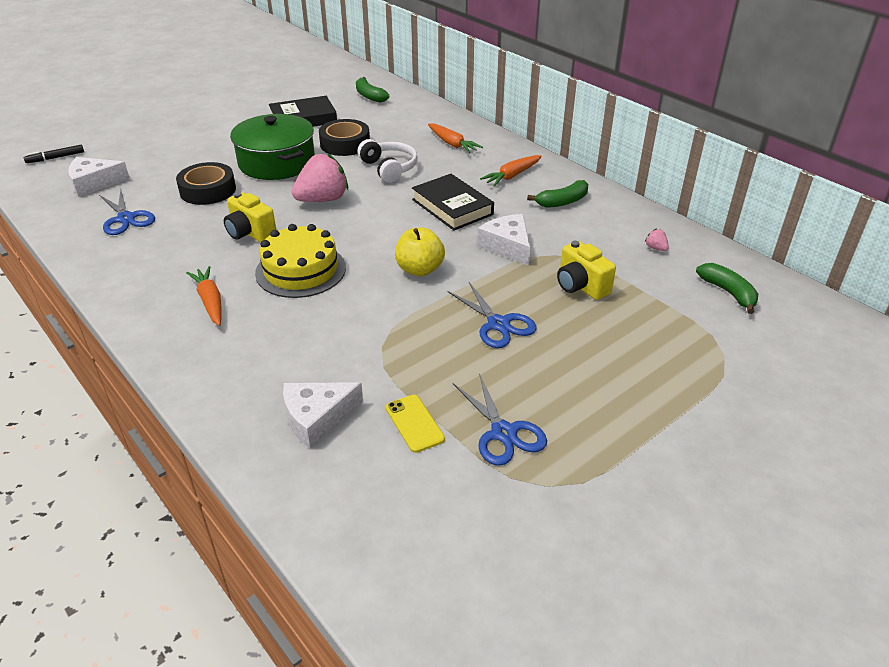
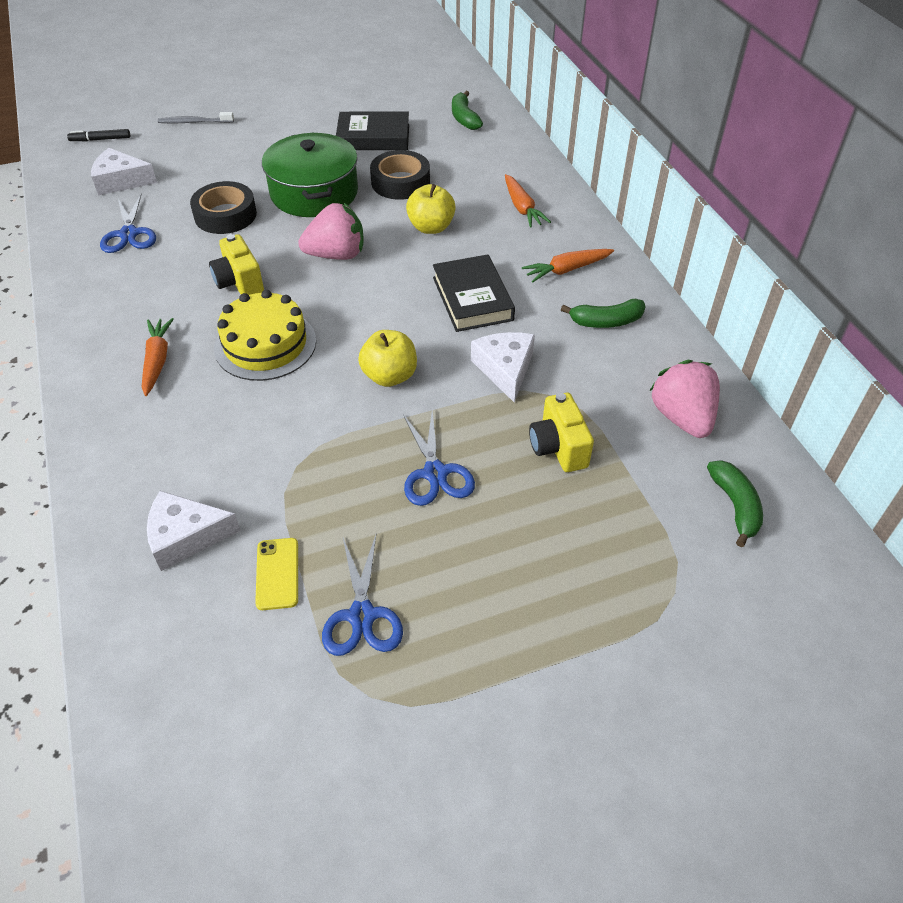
camera: 20 degrees right, 10 degrees up
(138, 132) = (194, 122): none -> grey toothbrush
(389, 168) = (431, 227): white headphones -> yellow apple
(655, 248) = (682, 417): pink strawberry -> pink strawberry, size x2.49

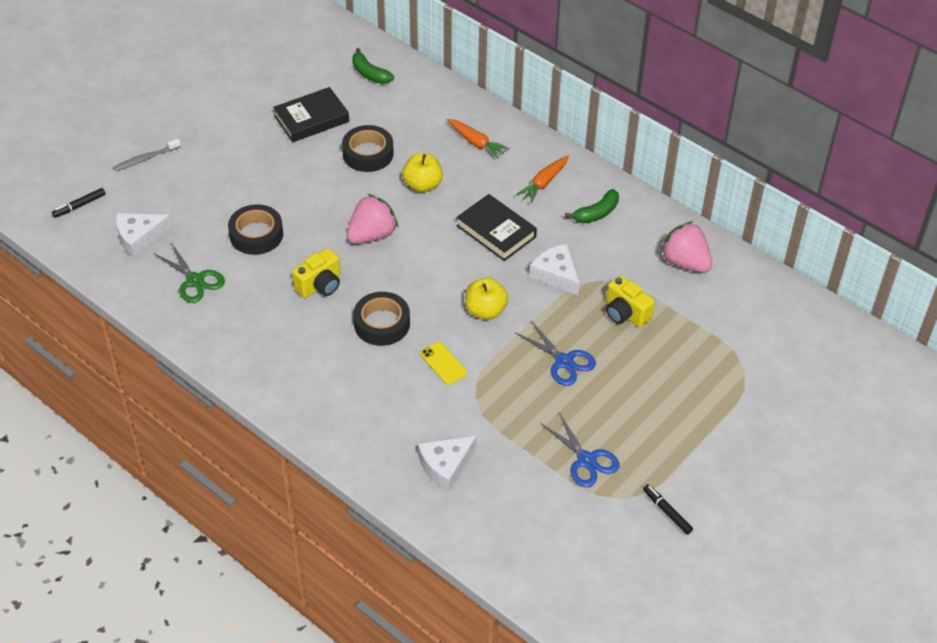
camera: 30 degrees left, 0 degrees up
(129, 234) = (195, 280): blue scissors -> green scissors
(157, 361) = (316, 367): orange carrot -> none
(239, 282) = (320, 285): yellow camera -> yellow camera turned 75 degrees counterclockwise
(265, 344) = (382, 324): yellow cake -> black tape
(277, 573) = (519, 461): yellow phone -> yellow phone (443, 363)
(314, 193) = (308, 188): green pot -> none
(414, 752) = (667, 512): none -> black marker
(735, 506) = (747, 306): green banana -> none

